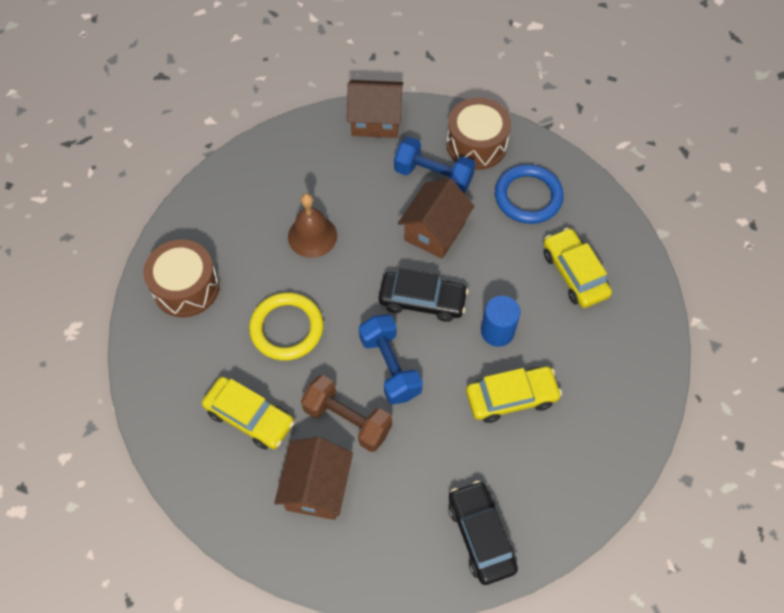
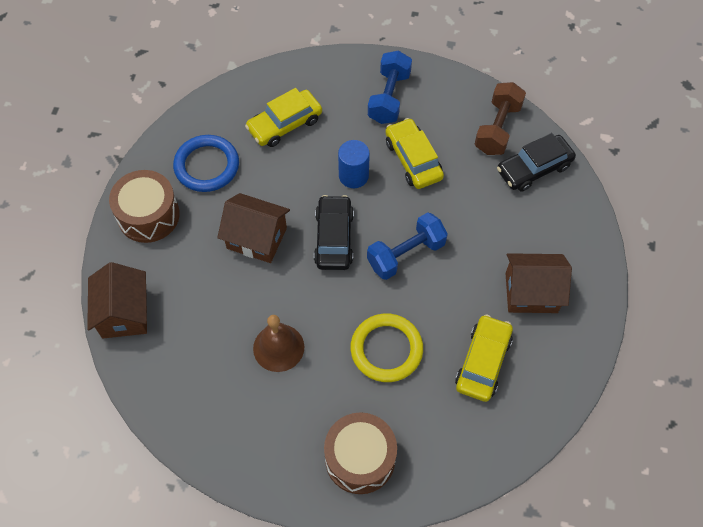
camera: 100 degrees left, 0 degrees up
(347, 420) = (464, 280): brown dumbbell -> brown dumbbell (497, 128)
(433, 176) = (192, 248): blue dumbbell -> blue dumbbell (389, 97)

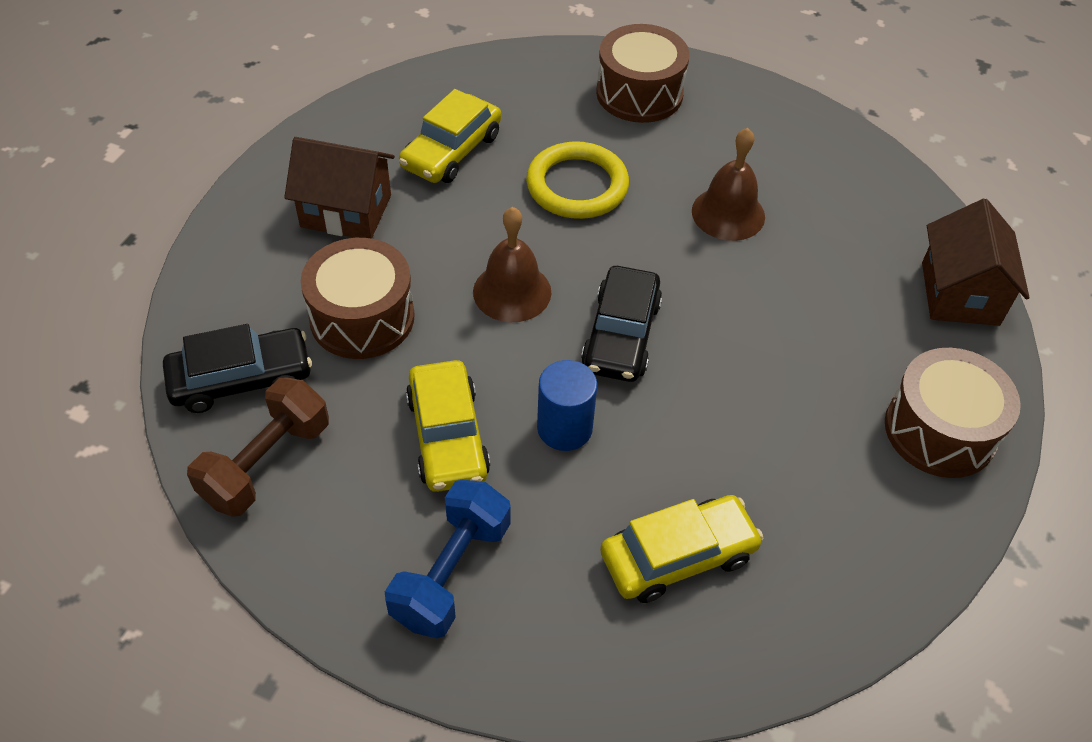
camera: 170 degrees left, 10 degrees down
(207, 166) = (837, 500): blue ring -> none
(256, 238) = (750, 358): brown house -> none
(406, 254) = (512, 292): blue dumbbell -> brown bell
(486, 218) = (362, 317): none -> brown drum

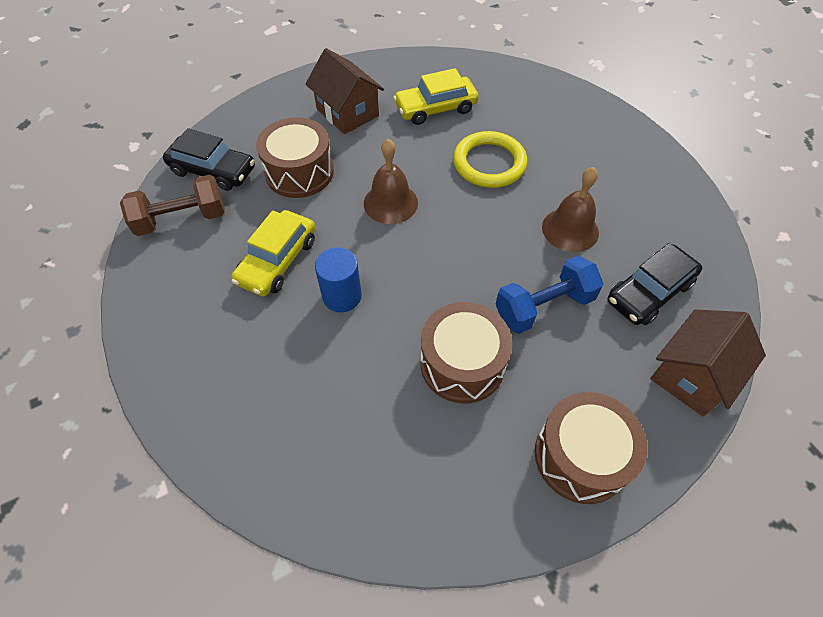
camera: 40 degrees right, 5 degrees up
(451, 573) = (205, 334): blue dumbbell -> blue dumbbell (544, 306)
(621, 335) = (428, 263): black car -> black car (649, 292)
(639, 93) = (584, 128): brown drum -> brown drum (462, 364)
(678, 556) = (329, 413): yellow car -> none

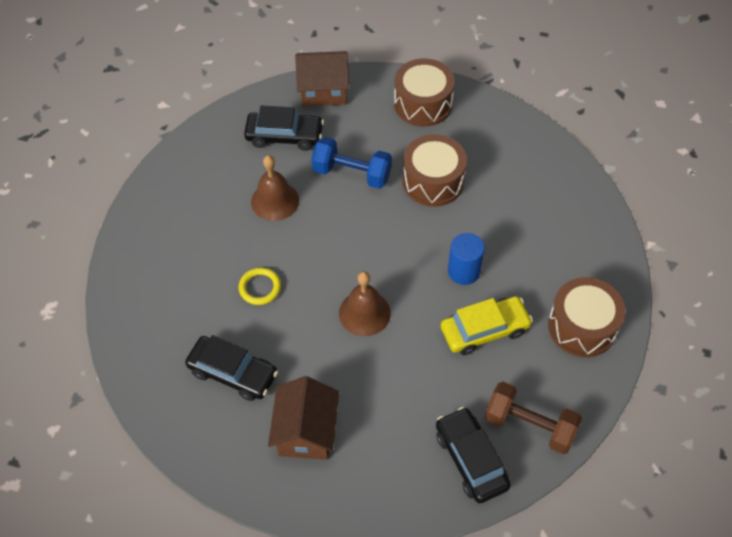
camera: 135 degrees left, 0 degrees up
(299, 172) = (404, 398): brown drum -> brown drum (582, 326)
(435, 108) = (233, 373): yellow car -> black car
(489, 163) = (260, 288): yellow ring -> yellow ring, size x0.59

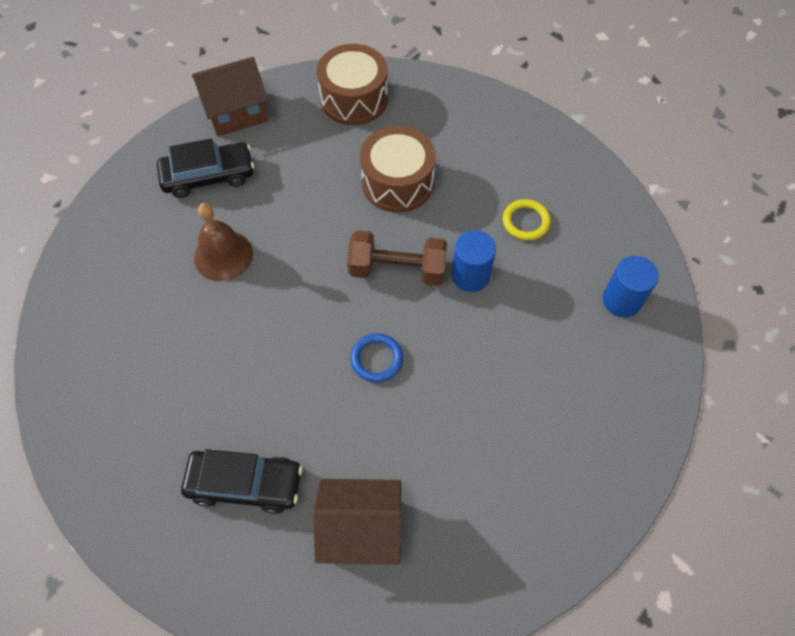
camera: 20 degrees left, 5 degrees up
(260, 288) = (241, 366): yellow ring -> yellow ring (525, 221)
(306, 432) = (361, 529): brown house -> brown house turned 75 degrees counterclockwise
(352, 173) = (302, 198): blue dumbbell -> none
(364, 313) = (377, 359): brown bell -> blue ring
(471, 459) = (563, 497): black car -> none
(484, 330) = (519, 337): yellow car -> none
(529, 425) = (612, 434): brown dumbbell -> brown dumbbell (397, 269)
(582, 326) = (621, 300): brown drum -> blue cylinder

